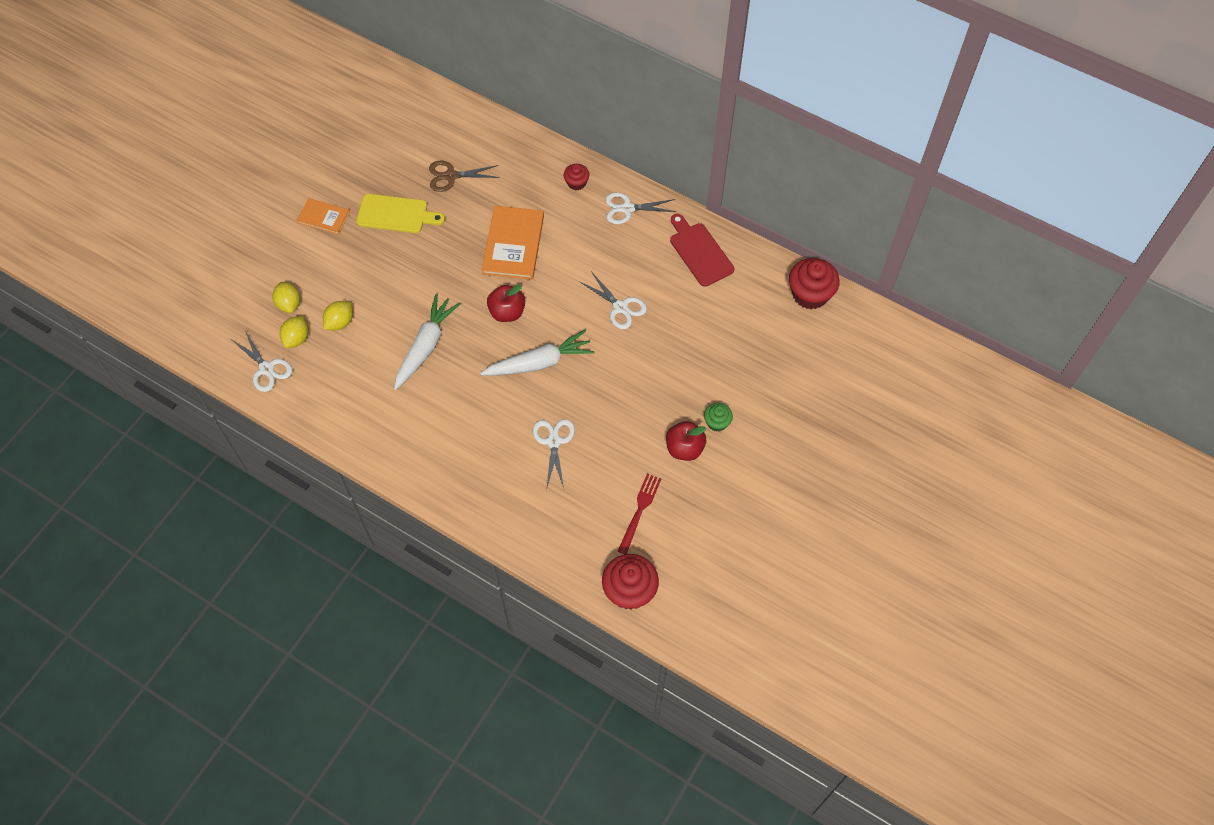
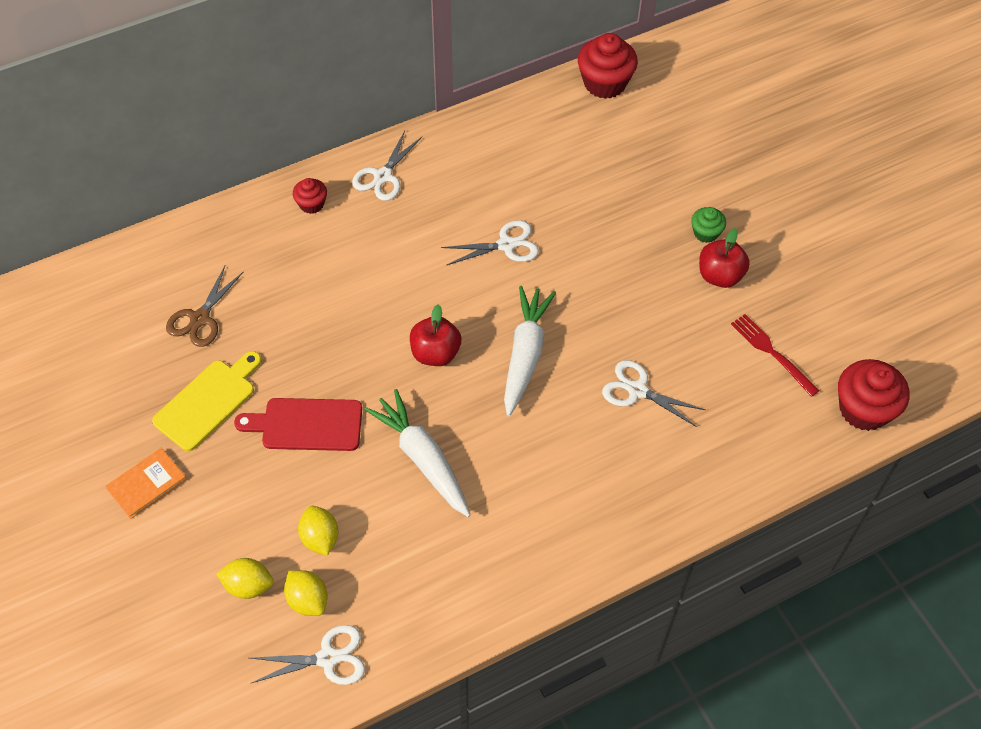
camera: 60 degrees left, 5 degrees down
(513, 244) = (347, 303): orange book -> none
(700, 252) = (487, 143): red cutting board -> red cutting board (307, 424)

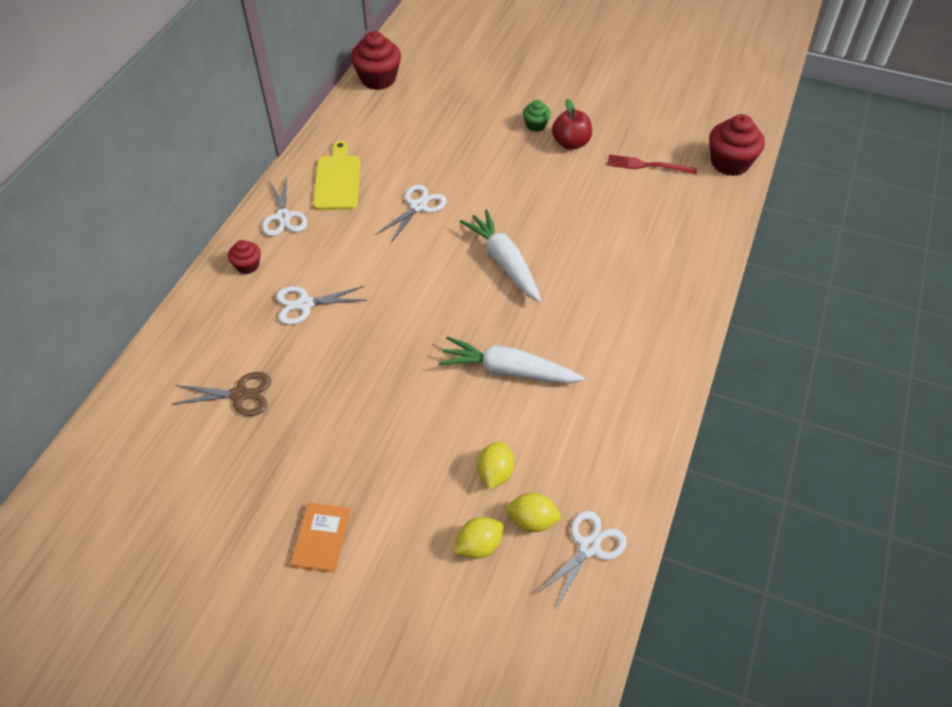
camera: 40 degrees left, 5 degrees down
(200, 318) = (240, 395): brown scissors -> brown scissors turned 75 degrees counterclockwise
(208, 402) = (309, 446): yellow cutting board -> yellow cutting board (337, 180)
(307, 424) = (402, 407): red cutting board -> none
(320, 538) = (495, 473): yellow lemon -> yellow lemon turned 75 degrees clockwise
(435, 353) = (443, 301): red apple -> none
(637, 390) = (596, 236): white scissors -> white scissors (305, 304)

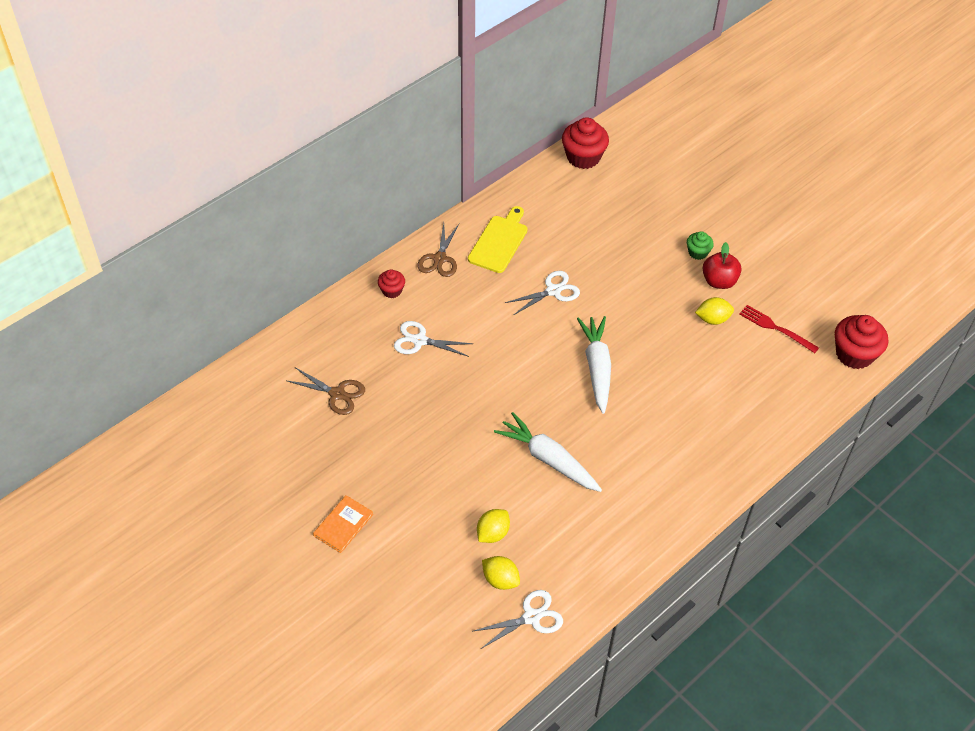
camera: 25 degrees right, 0 degrees up
(283, 217) = (439, 259): white scissors -> brown scissors
(479, 546) = (451, 580): yellow lemon -> yellow lemon (712, 319)

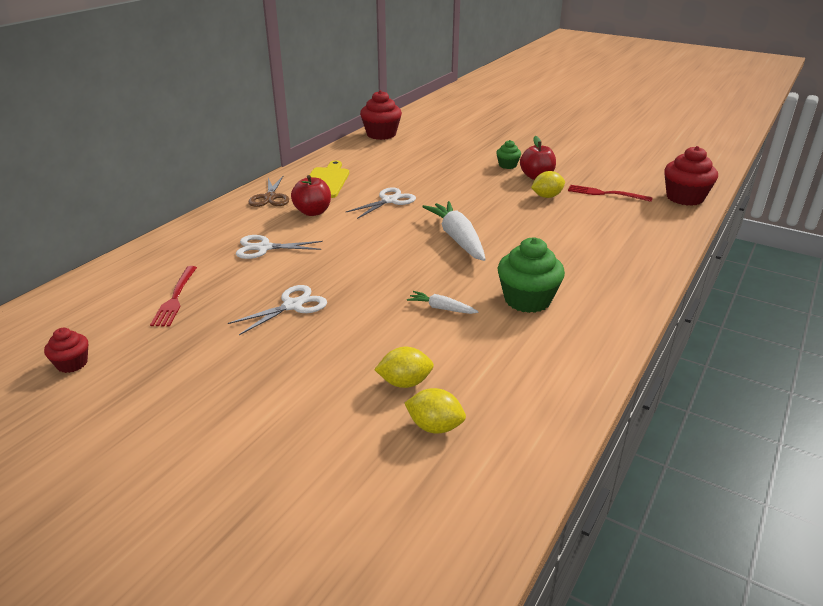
camera: 15 degrees left, 20 degrees down
(337, 394) = (175, 299): brown scissors -> red fork
(343, 525) = (200, 413): orange book -> none
(392, 290) = (225, 221): red cupcake -> red cupcake (72, 364)
(475, 293) = (313, 212): none -> red apple
(492, 533) = (405, 383): yellow lemon -> yellow lemon turned 60 degrees clockwise
(531, 617) = (495, 458): white scissors -> white scissors (292, 305)
(548, 459) = (441, 308): white carrot -> white carrot, size x0.50
(624, 466) = (527, 300): none -> green cupcake

